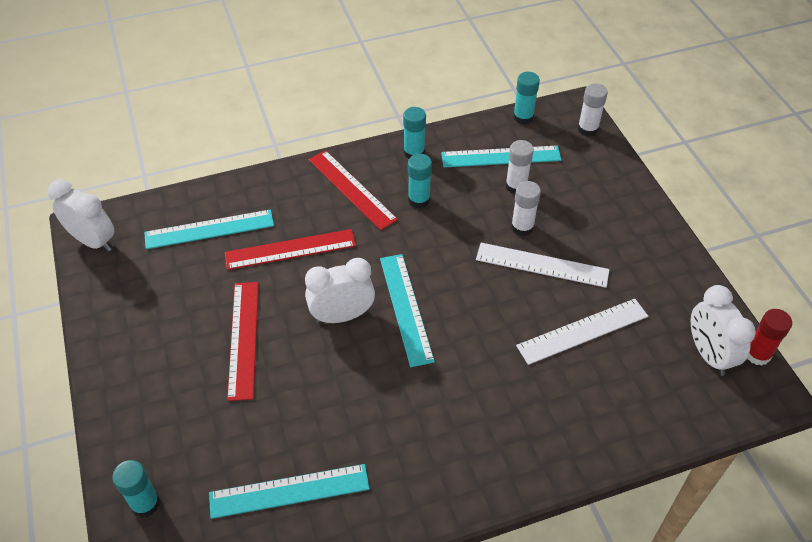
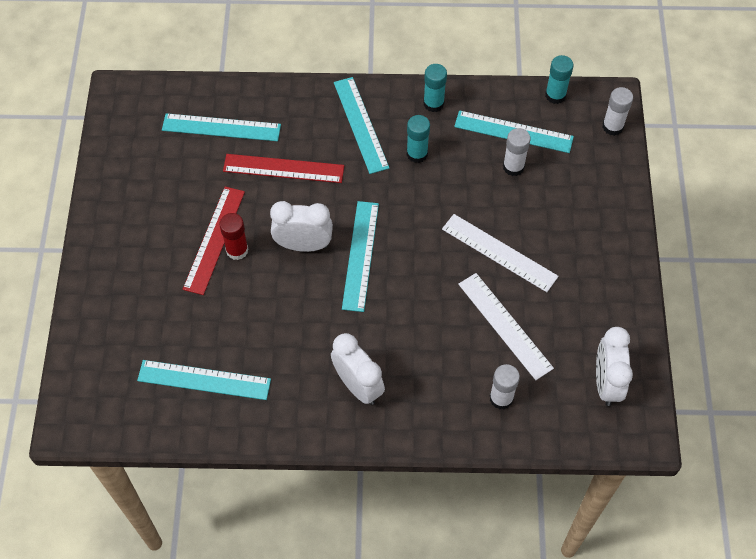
camera: 20 degrees right, 10 degrees up
(93, 241) = (121, 109): white clock -> white clock (358, 386)
(145, 503) = (93, 352): turquoise glue stick -> none
(352, 189) = (361, 124): red ruler -> turquoise ruler
(522, 227) = (499, 210): white glue stick -> white glue stick (501, 398)
(582, 331) = (505, 325): white ruler -> white ruler turned 60 degrees clockwise
(757, 354) = (650, 397): red glue stick -> red glue stick (237, 250)

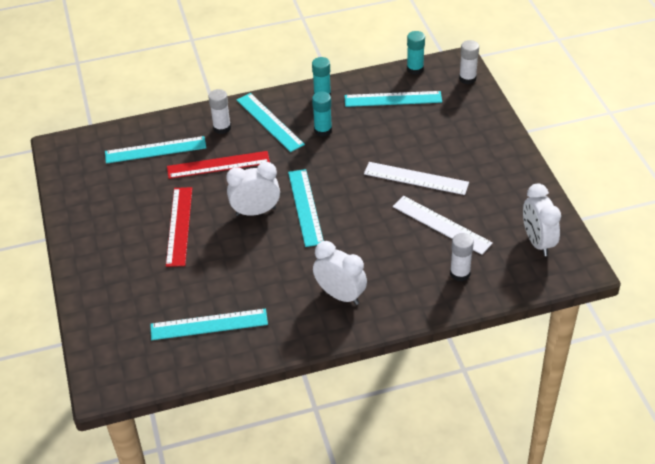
camera: 15 degrees left, 15 degrees down
(237, 250) = (201, 228): red glue stick -> none
(513, 167) = (402, 121): white glue stick -> white glue stick (222, 128)

